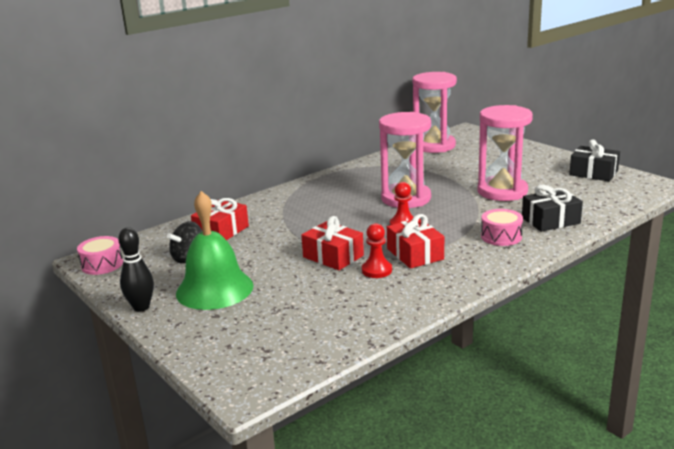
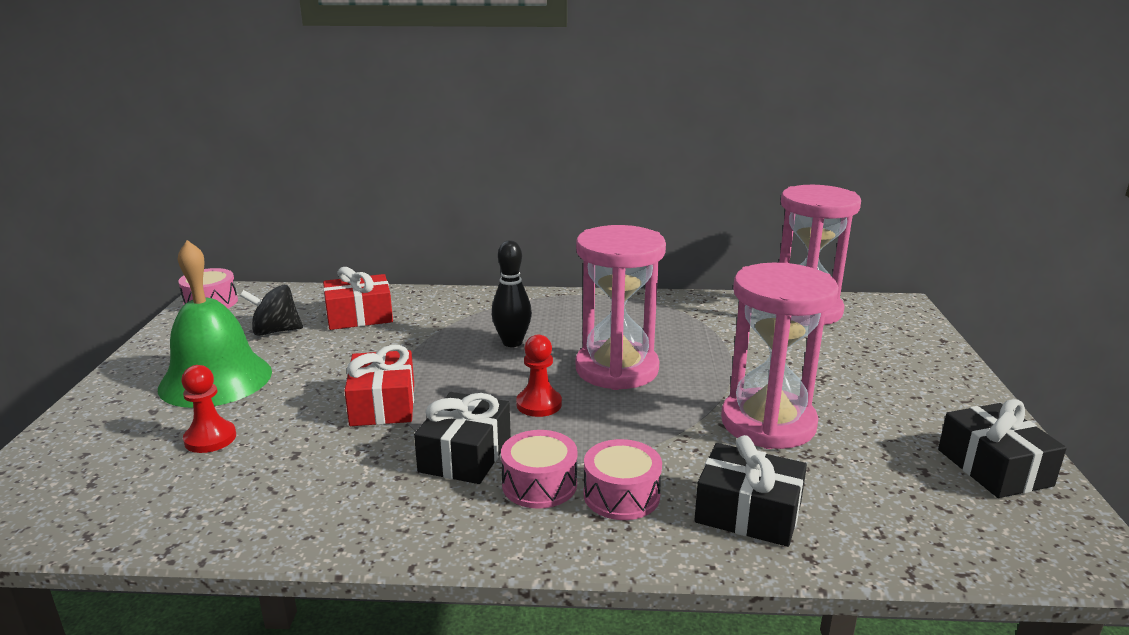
camera: 40 degrees right, 0 degrees up
(141, 307) = (135, 364): black bowling pin -> black bowling pin (512, 342)
(376, 270) = (381, 451): red pawn -> red pawn (210, 439)
(415, 254) = (465, 455): red gift -> black gift
(466, 248) = (539, 484): none -> pink drum

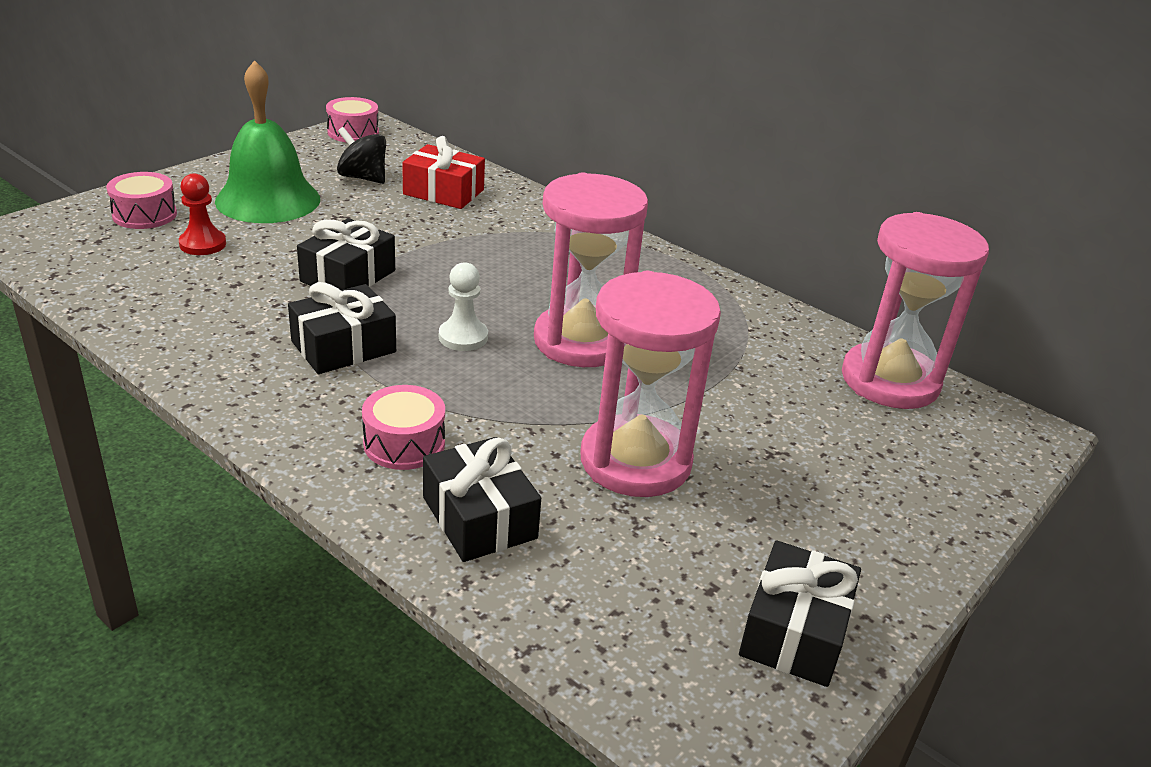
camera: 35 degrees right, 10 degrees up
(383, 404) = (348, 276): red gift -> black gift
(512, 342) = (530, 273): black bowling pin -> none
(539, 404) = (463, 337): red pawn -> white pawn
(539, 484) = (358, 399): pink drum -> pink drum (144, 215)

